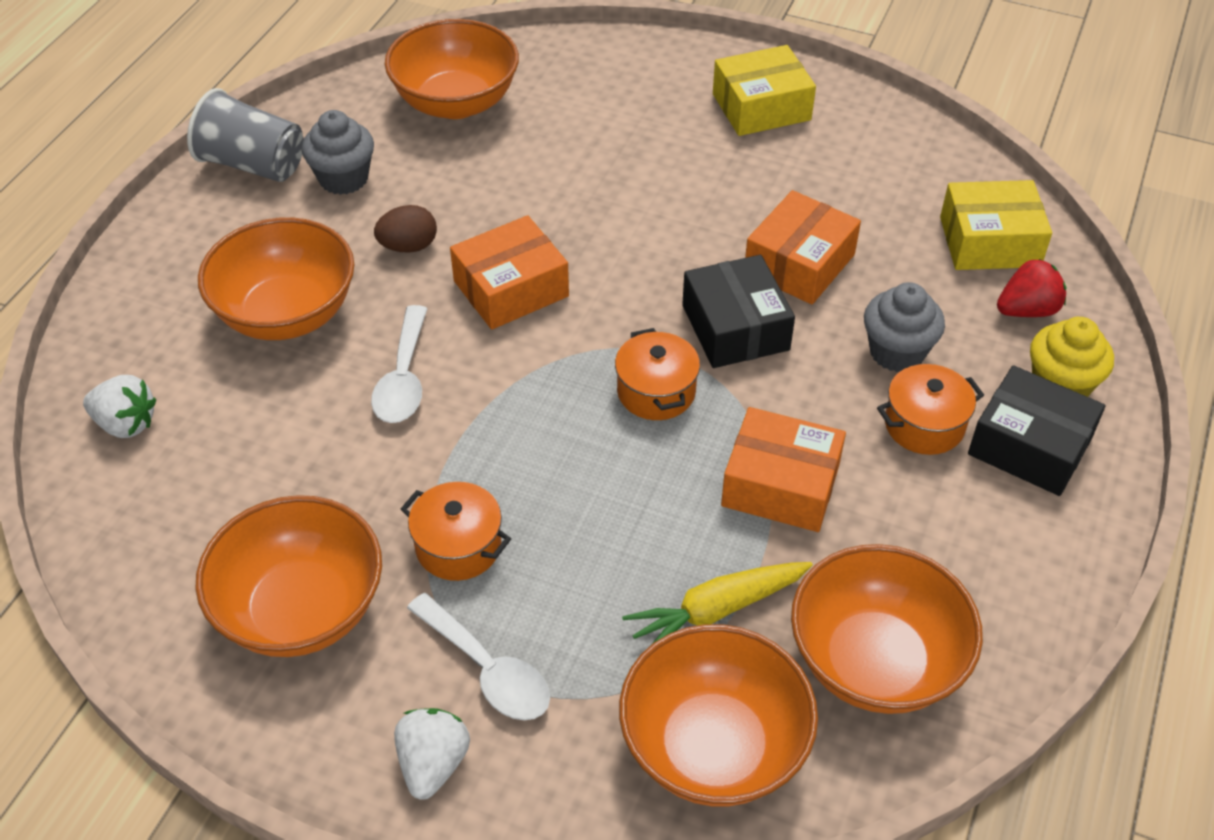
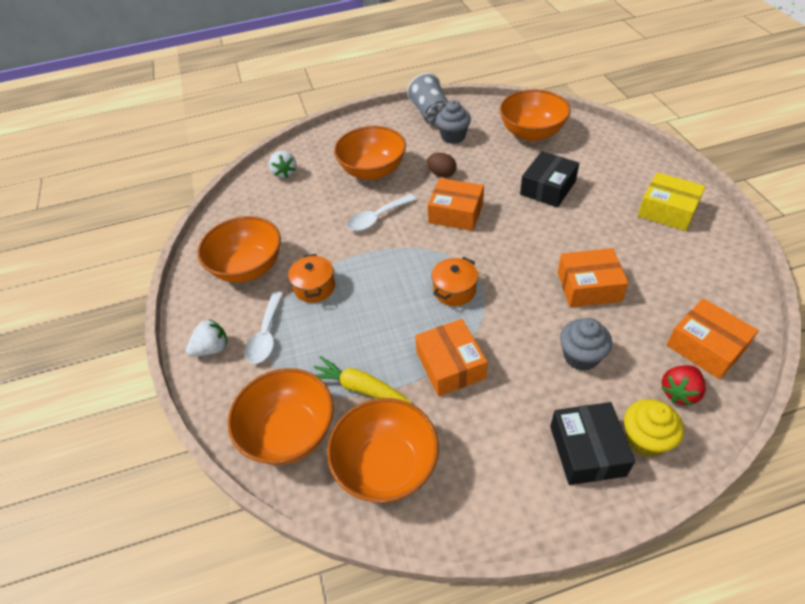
camera: 55 degrees right, 0 degrees up
(735, 327) = (521, 291): black box -> black box (547, 188)
(924, 425) = (548, 396): orange pot -> none
(989, 242) = (706, 347): yellow box -> orange box
(1027, 310) = (679, 392): red strawberry -> red strawberry turned 105 degrees clockwise

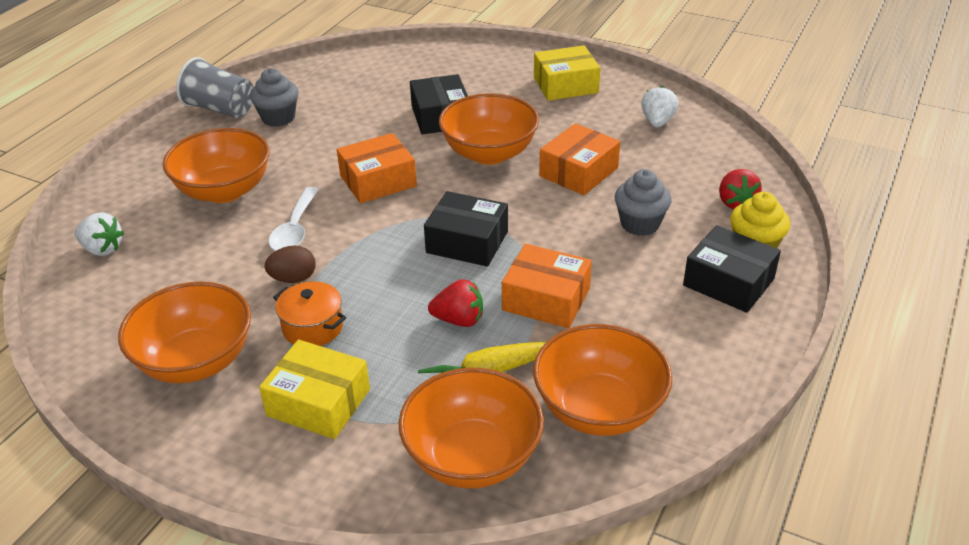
camera: 50 degrees left, 10 degrees down
(212, 348) = (268, 459): white strawberry -> white strawberry (657, 122)
(266, 335) = (318, 402): white spoon -> yellow box
(387, 340) = (459, 320): none -> red strawberry
(441, 174) = (313, 156): brown egg -> brown egg (293, 279)
(454, 290) = (467, 242): orange pot -> black box
(531, 133) = (361, 79): orange bowl -> orange bowl (489, 153)
(706, 347) = (713, 163): orange box -> none

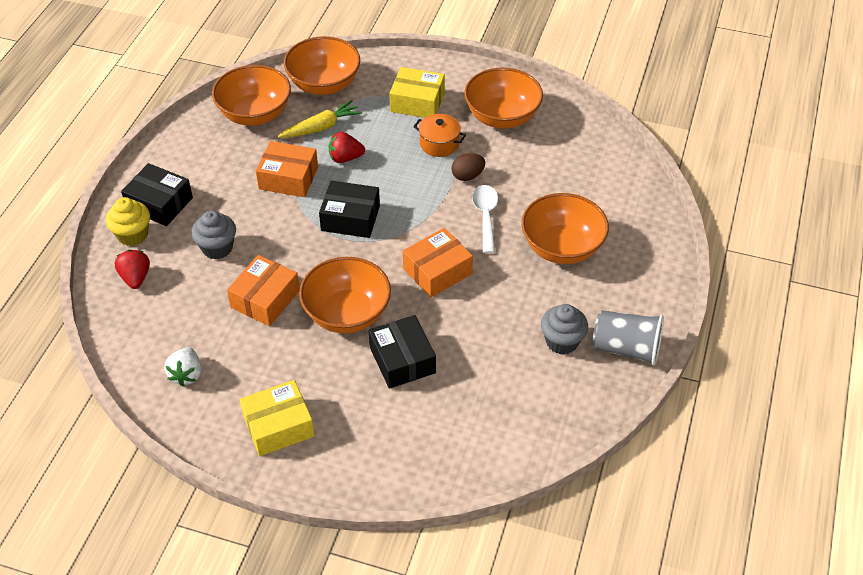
camera: 170 degrees right, 10 degrees up
(102, 249) = (619, 185): white strawberry -> none

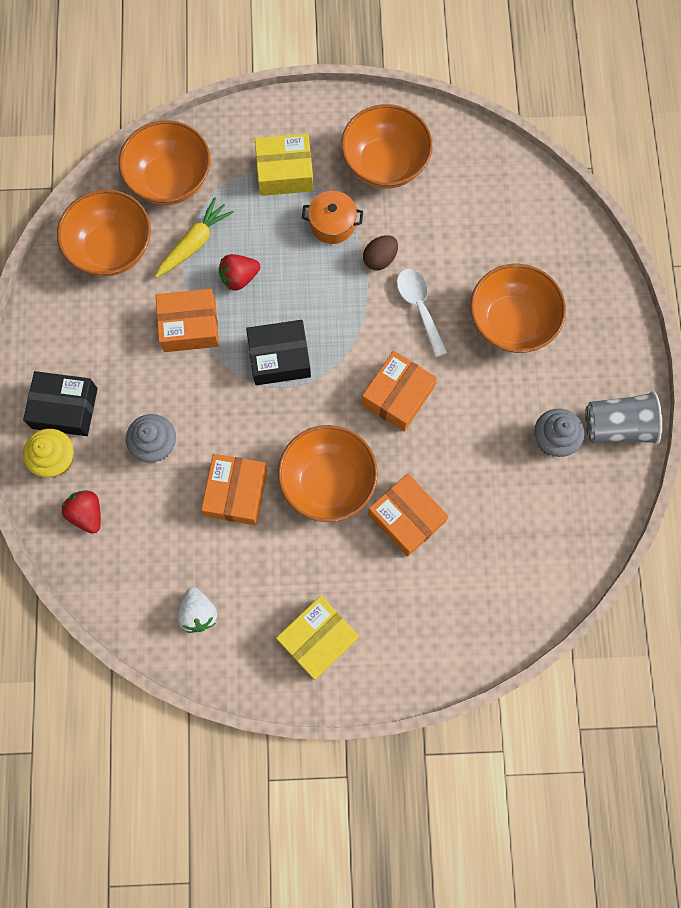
camera: 20 degrees left, 25 degrees up
(402, 360) = (406, 518): black box -> orange box

